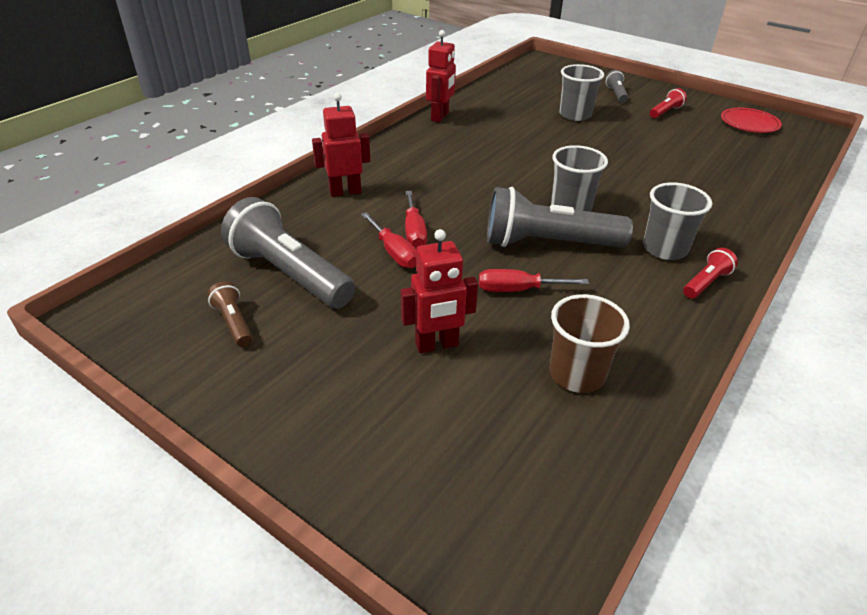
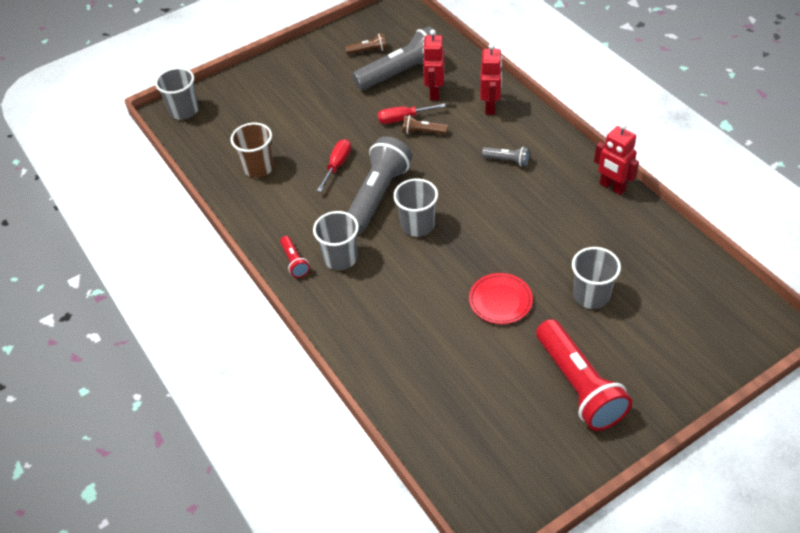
camera: 115 degrees right, 10 degrees up
(414, 232) = (422, 132): red screwdriver -> brown flashlight
(437, 345) = (310, 120): red robot -> red robot (434, 93)
(496, 568) = (184, 111): none -> grey cup
(616, 94) = (641, 359): grey flashlight -> grey flashlight (507, 160)
(665, 112) = (579, 386): red flashlight -> red flashlight, size x2.17
(749, 123) = (525, 457): red plate -> red plate (500, 301)

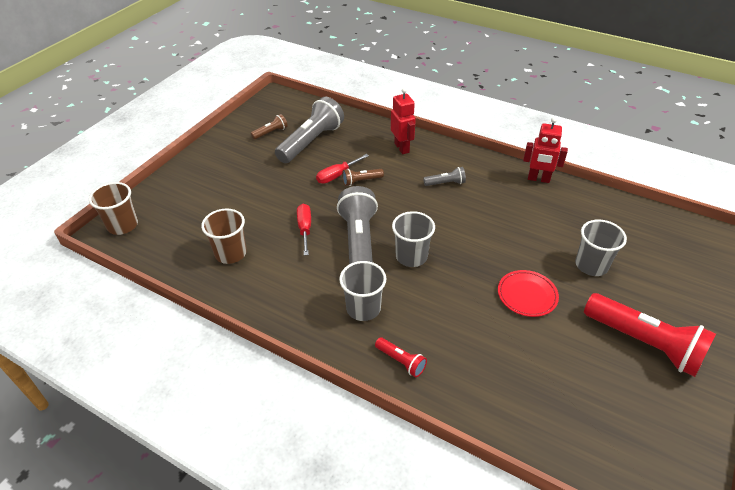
camera: 30 degrees left, 5 degrees down
(184, 111) = (123, 225): grey cup -> brown cup
(295, 262) = (322, 327): red flashlight -> red flashlight (401, 361)
(434, 93) = (349, 149): red robot -> none

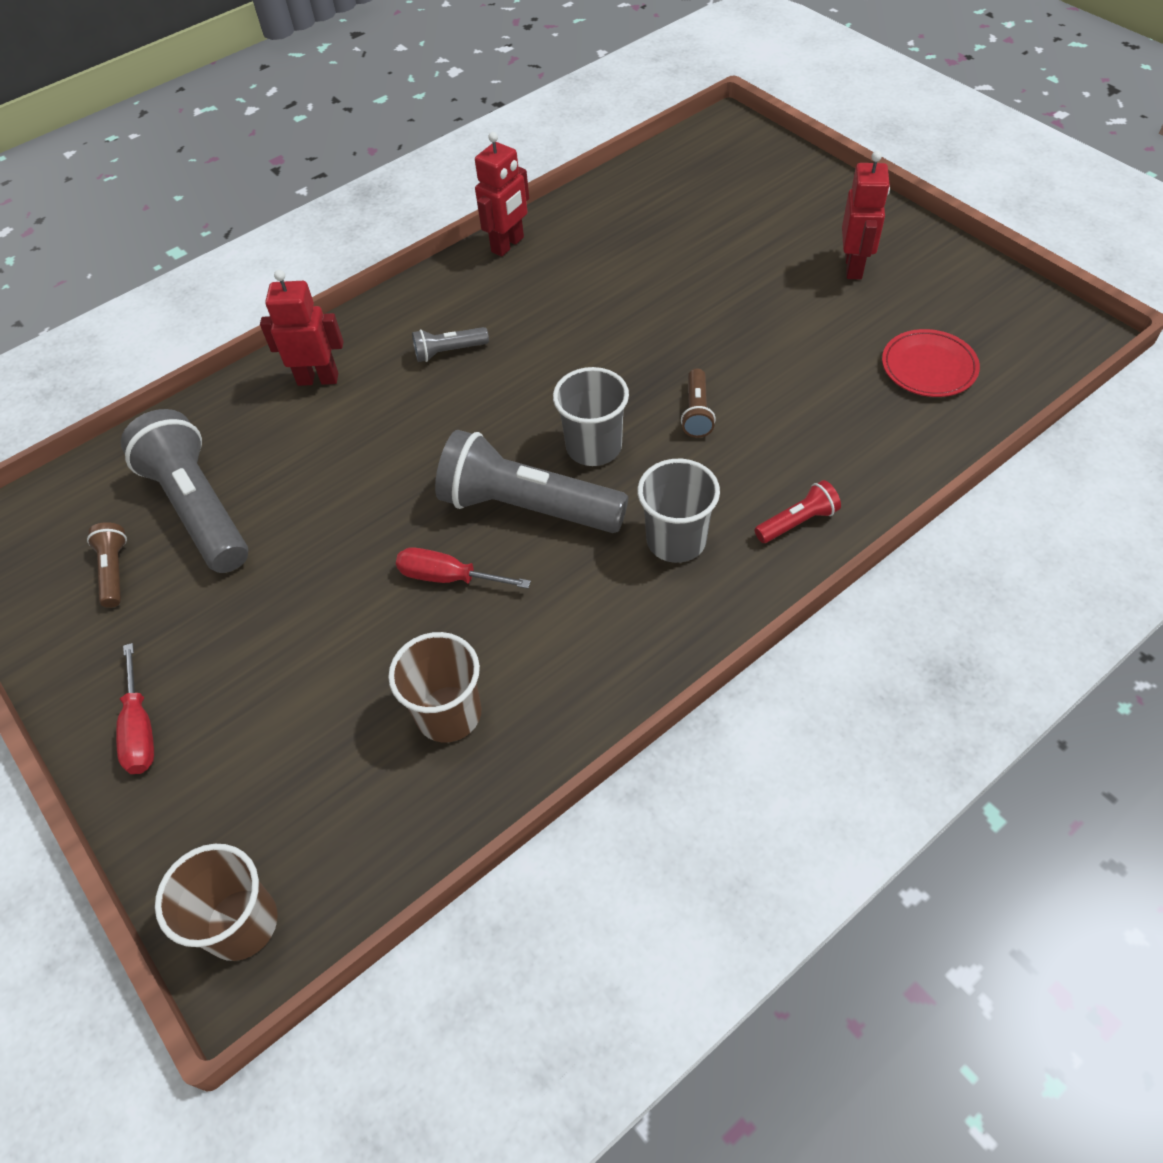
camera: 65 degrees left, 10 degrees up
(337, 175) = (331, 493): red screwdriver -> red screwdriver (140, 729)
(361, 181) = (371, 461): brown flashlight -> brown flashlight (697, 412)
(445, 183) = (449, 352): grey flashlight -> grey flashlight turned 120 degrees counterclockwise
(527, 295) = (732, 343): red plate -> red plate (928, 367)
(591, 265) = (707, 260): grey cup -> none
(644, 343) = (854, 267): red flashlight -> red robot

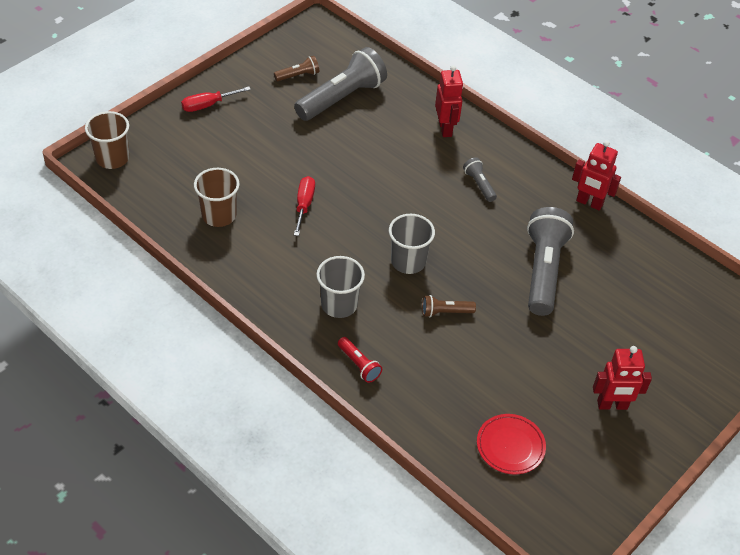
camera: 75 degrees right, 5 degrees down
(527, 507) = (357, 234): grey flashlight -> grey flashlight (543, 270)

